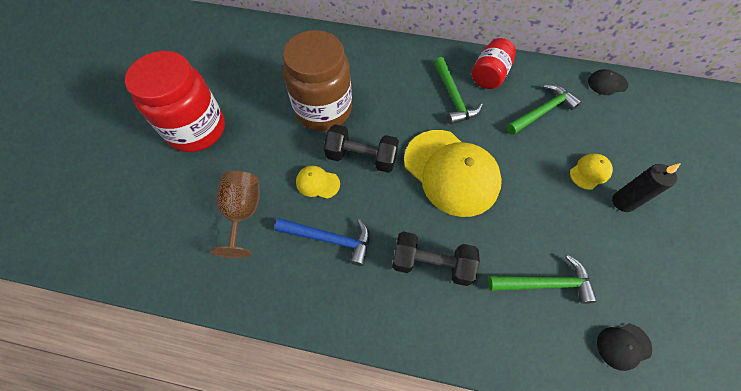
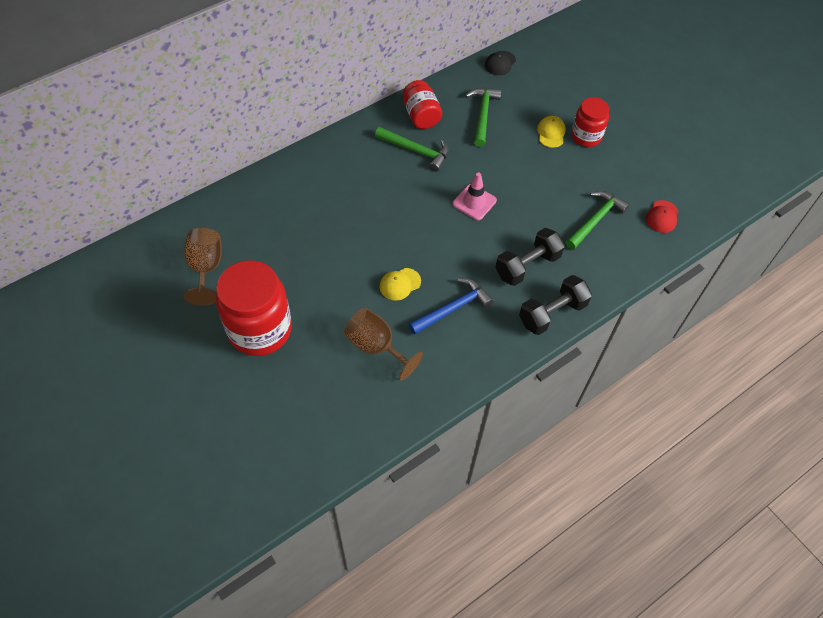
camera: 50 degrees left, 5 degrees down
(222, 63) = (206, 269): none -> brown goblet
(323, 109) = (337, 234): brown jar -> none
(361, 157) = (407, 242): black dumbbell -> black dumbbell (552, 313)
(451, 172) = (474, 202): yellow cap -> pink traffic cone
(623, 202) = (586, 136): black candle -> red jar
(623, 346) = (662, 217): black cap -> red cap

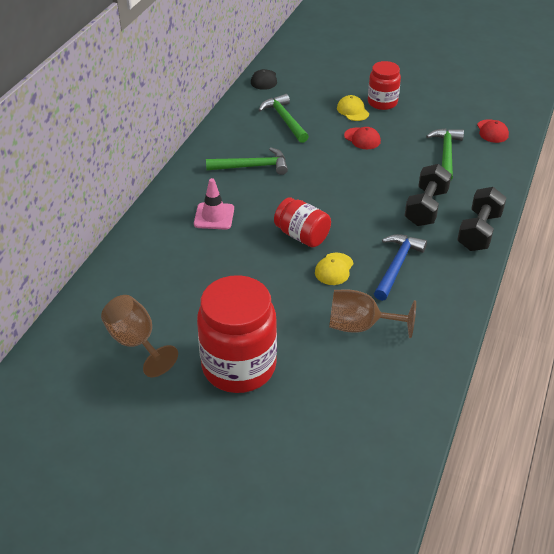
camera: 30 degrees left, 15 degrees down
(421, 116) = (232, 140): red jar -> red jar (302, 235)
(474, 202) = (338, 182): pink traffic cone -> pink traffic cone (214, 216)
(533, 167) = (362, 138): none -> red cap

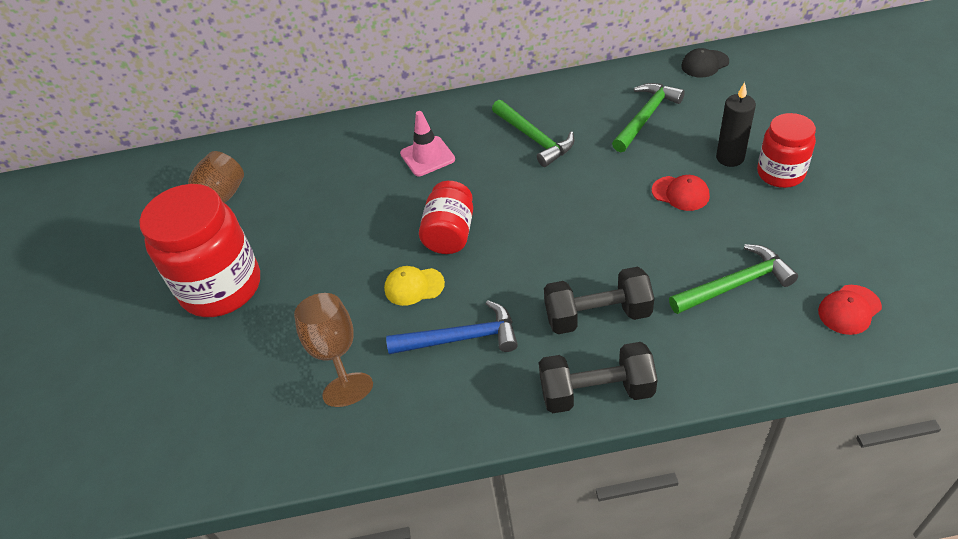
camera: 65 degrees right, 5 degrees up
(352, 111) = (730, 158): yellow cap -> black candle
(362, 138) = (680, 193): red cap -> red cap turned 75 degrees counterclockwise

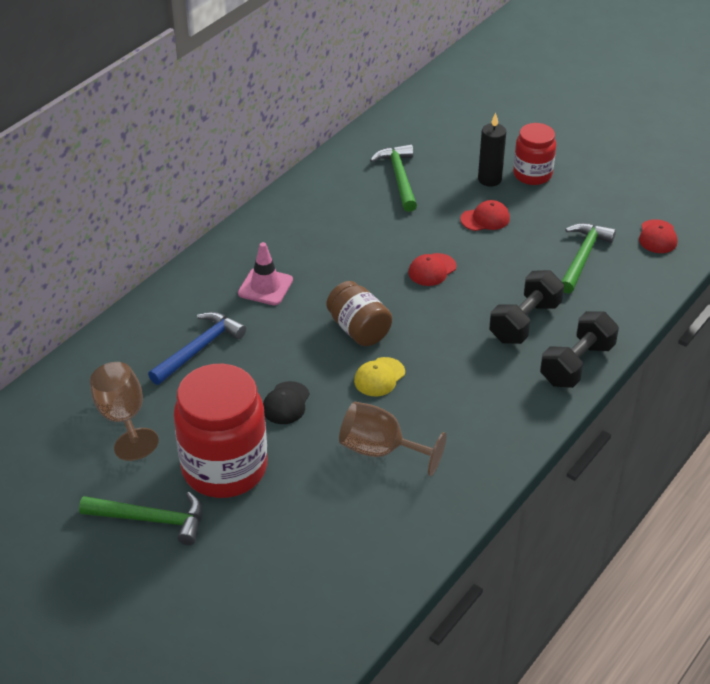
camera: 50 degrees left, 5 degrees down
(450, 233) = (358, 329): red jar -> brown jar
(461, 338) = (456, 387): blue hammer -> blue hammer (199, 349)
(534, 139) = (335, 232): green hammer -> green hammer (151, 520)
(574, 215) = (432, 270): none -> red cap
(705, 64) = (395, 120): black cap -> black cap (286, 403)

